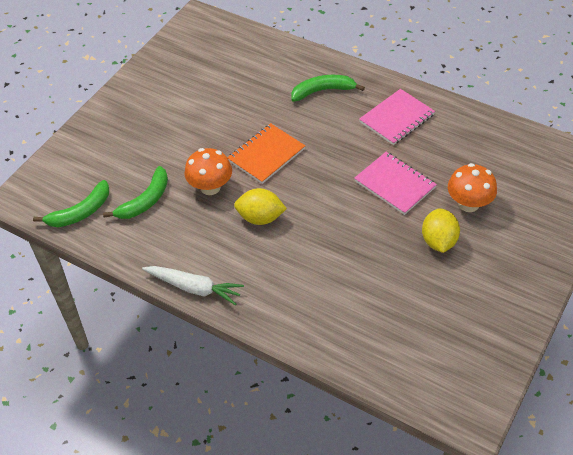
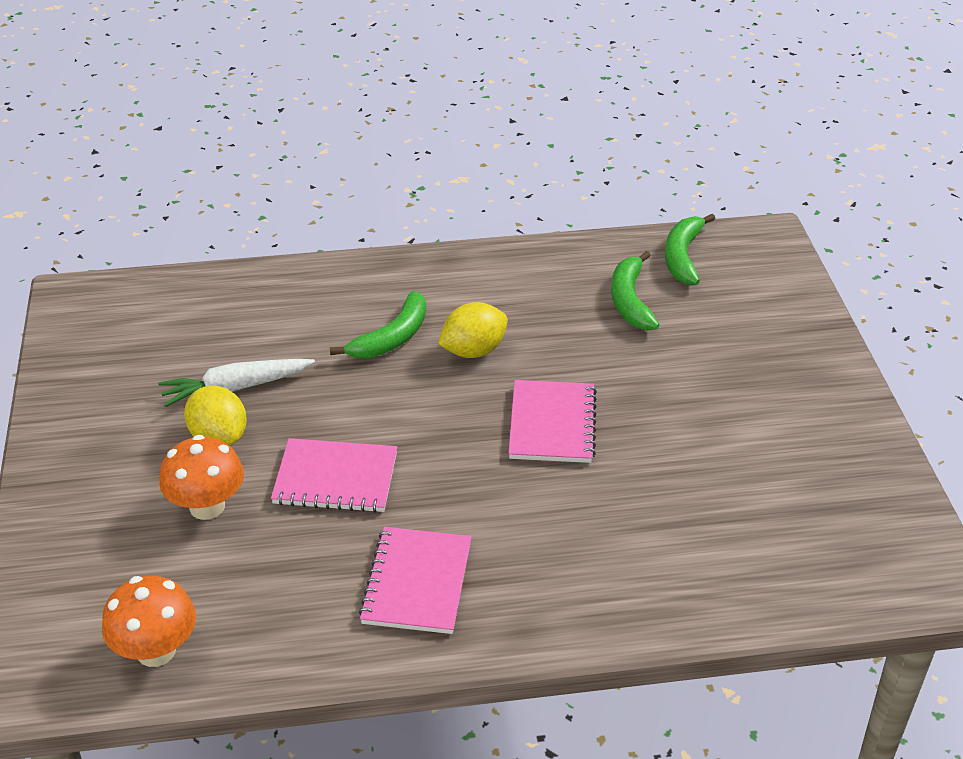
camera: 140 degrees right, 10 degrees down
(194, 288) = (468, 257): white carrot -> white carrot (235, 388)
(210, 187) = (574, 351): orange mushroom -> orange mushroom (156, 651)
(266, 155) = (552, 424): orange notebook -> pink notebook
(323, 91) = (578, 564): green banana -> green banana (392, 338)

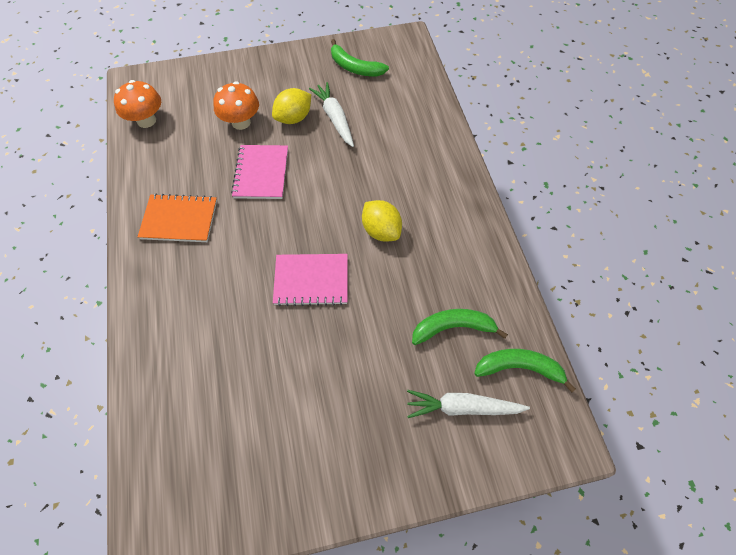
camera: 85 degrees right, 20 degrees up
(392, 338) = (389, 185): green banana -> green banana (354, 67)
(417, 582) = (179, 219): pink notebook -> orange notebook
(734, 304) = (462, 407): none -> white carrot

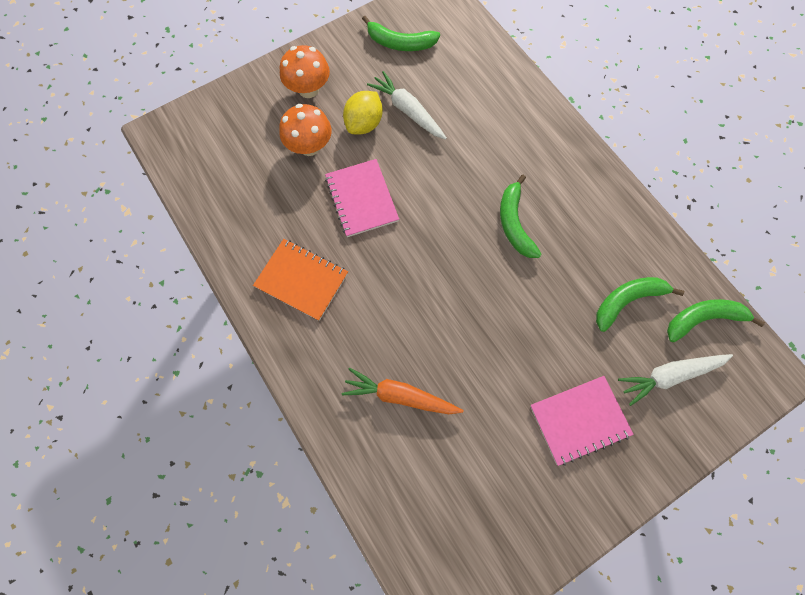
camera: 20 degrees left, 10 degrees up
(146, 120) = (202, 177): orange mushroom -> orange mushroom (308, 89)
(179, 219) = (302, 280): orange notebook -> orange notebook turned 45 degrees clockwise
(209, 338) = (400, 396): none -> orange carrot
(311, 281) = (471, 300): pink notebook -> pink notebook (579, 420)
(381, 231) = (514, 223): yellow lemon -> green banana

